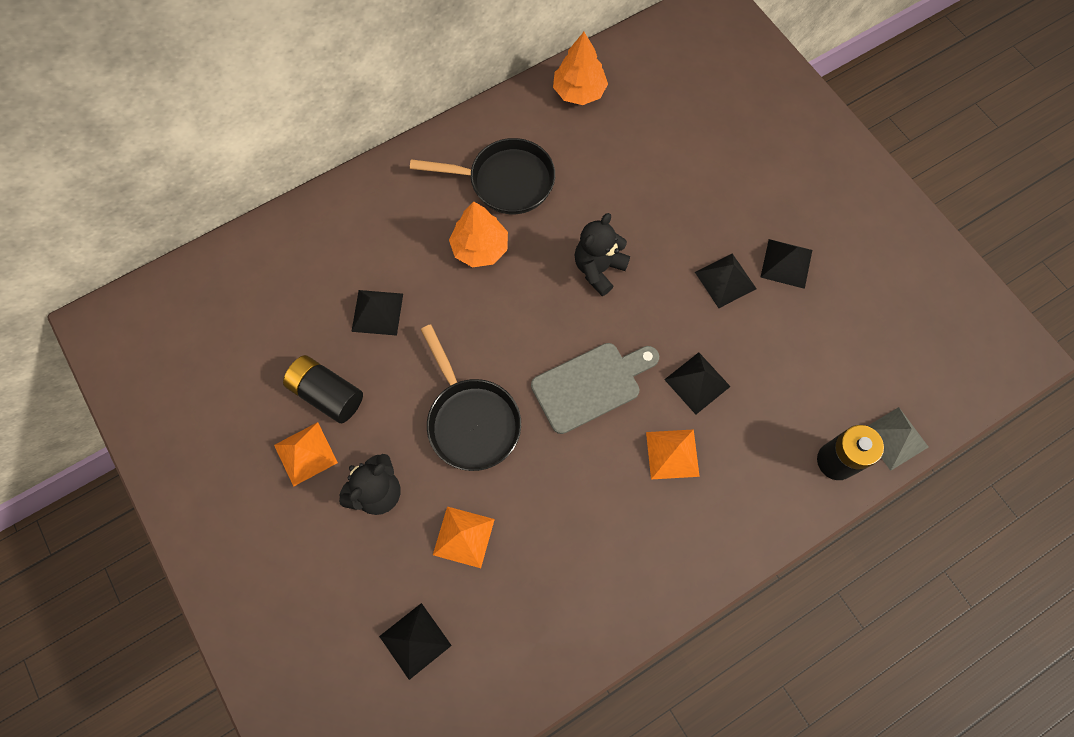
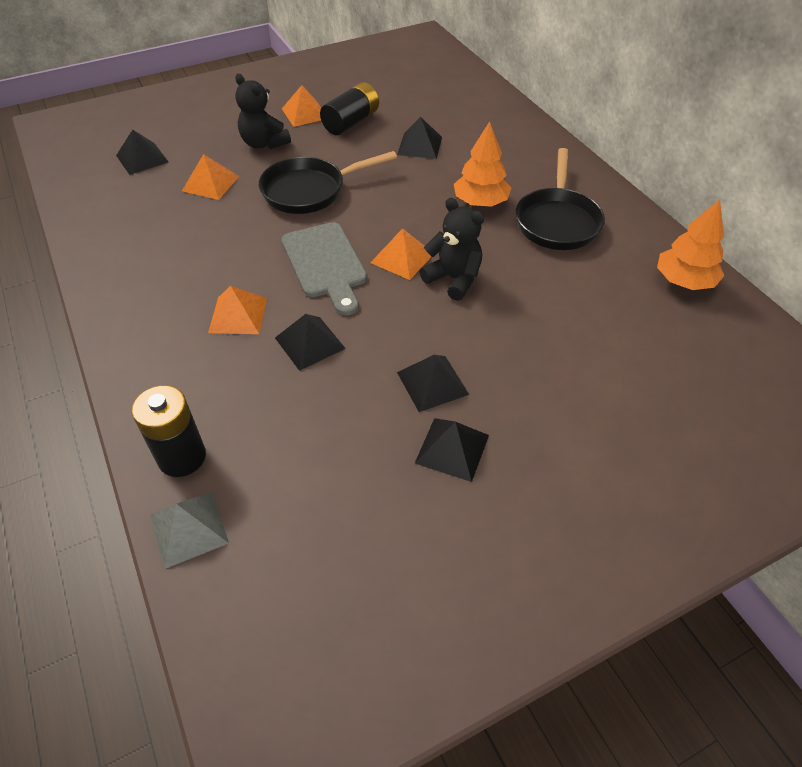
camera: 95 degrees right, 20 degrees down
(573, 315) = (402, 258): none -> orange pyramid

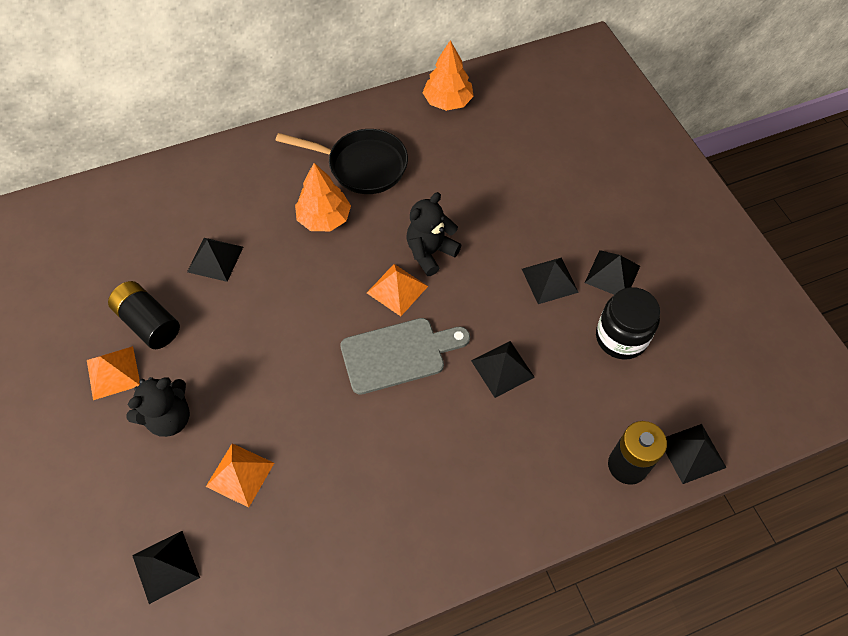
camera: 85 degrees left, 10 degrees up
(189, 529) = (692, 453): grey pyramid -> black pyramid
(238, 315) = (463, 431): orange pyramid -> none
(309, 191) = (276, 368): black pan -> none
(355, 456) = (621, 337): none -> black jar

